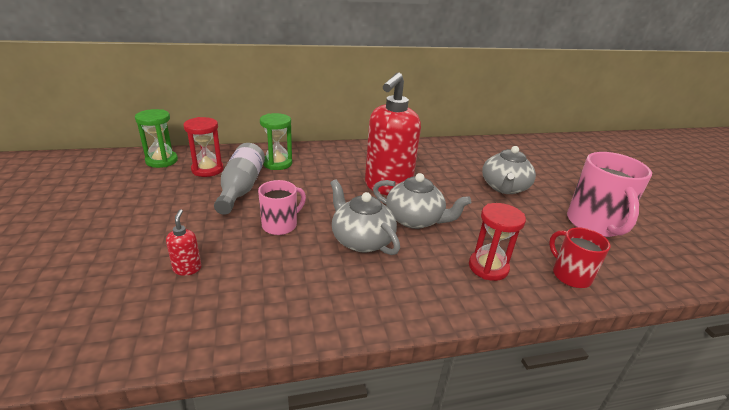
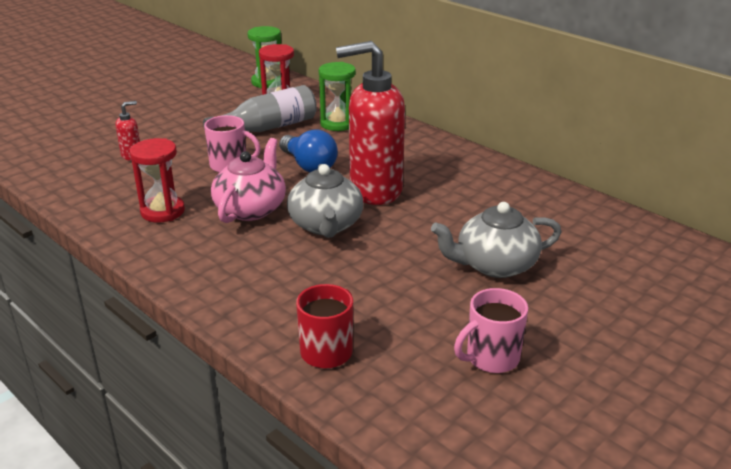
camera: 60 degrees right, 0 degrees up
(324, 195) = (309, 165): none -> blue light bulb
(361, 240) = (251, 209): grey teapot -> pink teapot
(488, 267) = (282, 291): red hourglass -> red hourglass (162, 211)
(594, 224) = (491, 358): pink mug -> pink mug, size x0.59

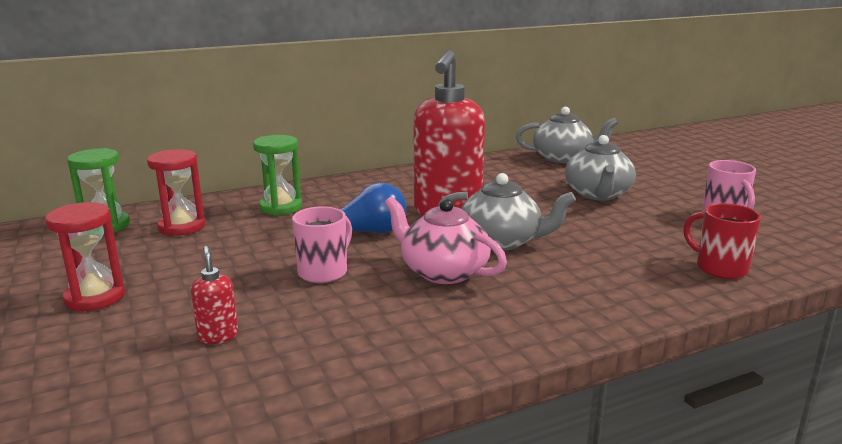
camera: 70 degrees left, 10 degrees down
(162, 211) = (411, 325): red hourglass -> red hourglass (95, 297)
(268, 128) = (244, 240): grey bottle -> none
(608, 231) = (563, 158): none -> grey teapot

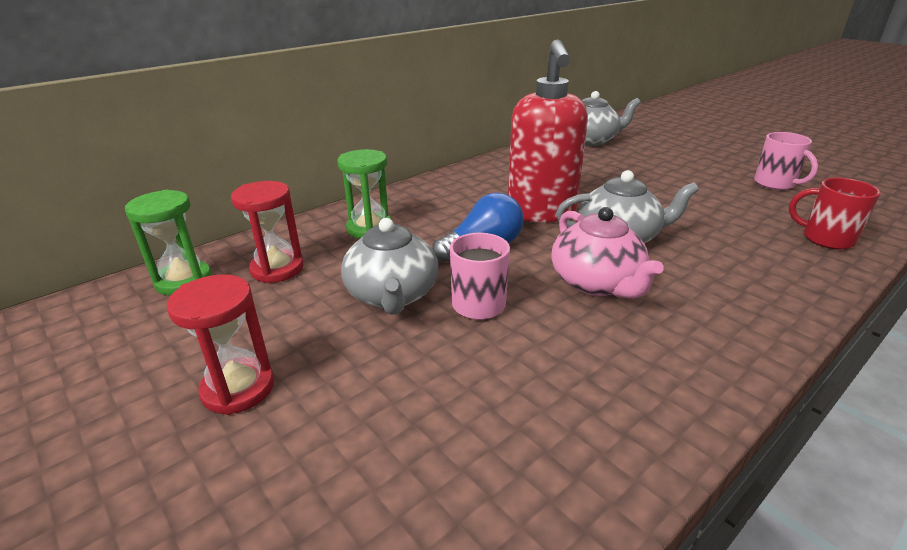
camera: 15 degrees left, 10 degrees up
(218, 336) = (431, 416): red soap dispenser -> none
(443, 271) = (596, 283): pink teapot -> pink teapot turned 135 degrees counterclockwise
(598, 194) = (654, 175): grey teapot -> grey teapot (392, 295)

